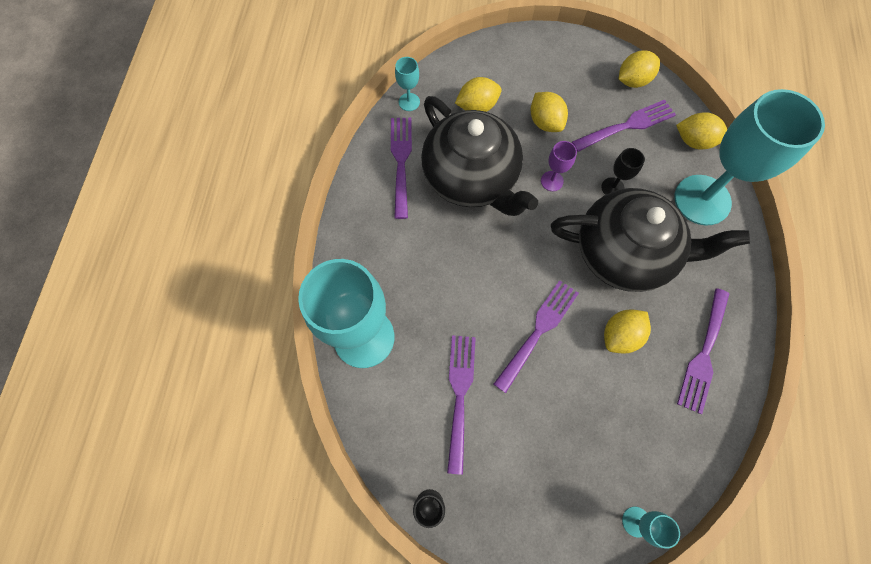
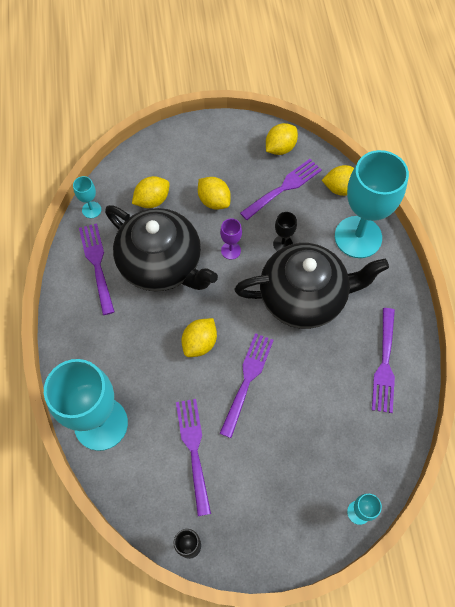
camera: 15 degrees left, 5 degrees down
(620, 335) = (315, 366): yellow lemon -> yellow lemon (200, 343)

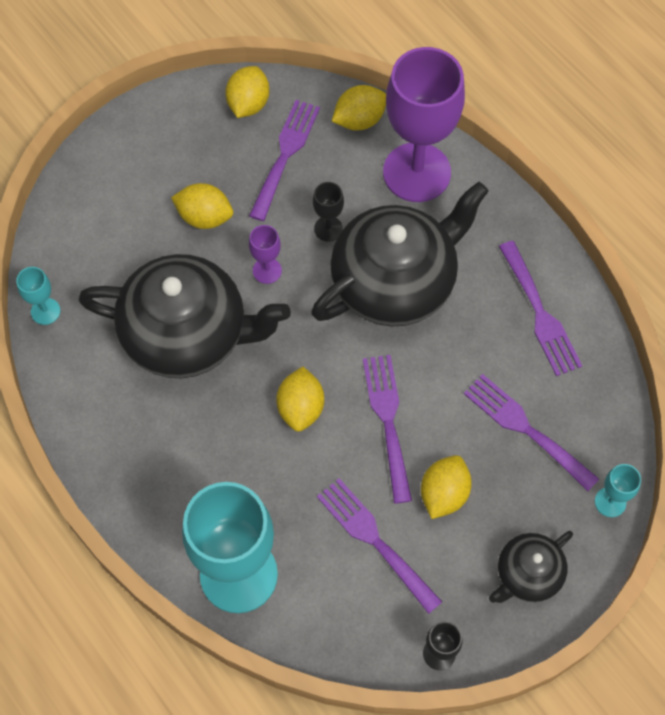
camera: 30 degrees left, 0 degrees up
(97, 265) = (101, 379): purple fork -> purple fork (526, 429)
(152, 200) = (121, 257): yellow lemon -> yellow lemon (444, 494)
(276, 528) = (527, 574): none -> black teapot
(358, 237) = (416, 172): turquoise goblet -> purple goblet

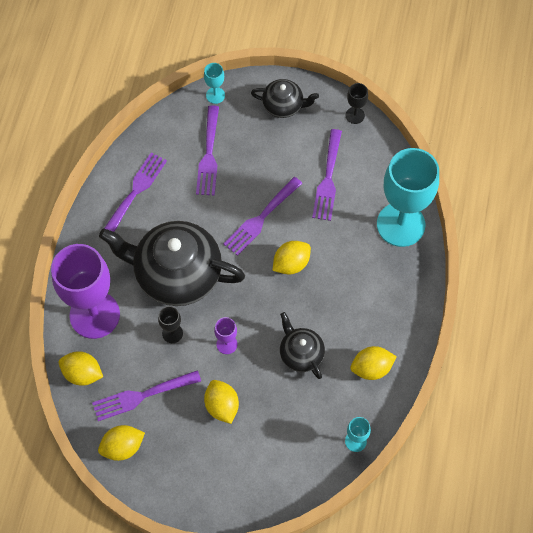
camera: 130 degrees left, 0 degrees up
(187, 334) = (301, 353): black teapot -> black teapot, size x0.50
(444, 494) = (276, 166): yellow lemon -> yellow lemon (371, 368)

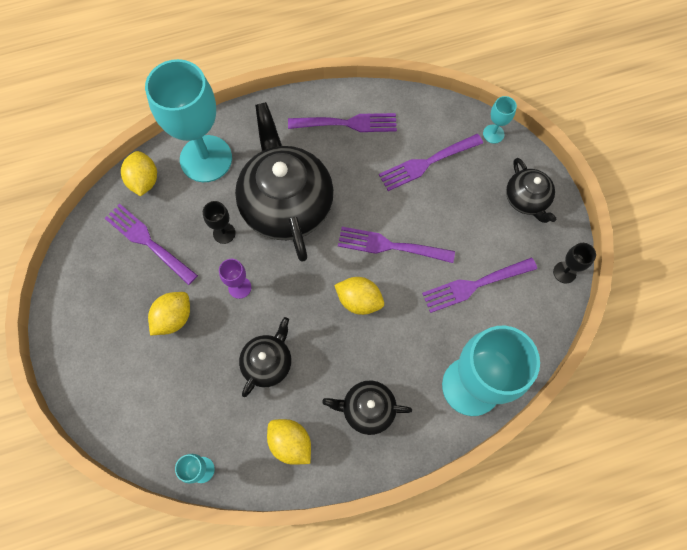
camera: 60 degrees right, 5 degrees up
(94, 315) = (206, 159): purple goblet -> turquoise goblet
(123, 447) = (90, 253): yellow lemon -> none
(377, 302) = (367, 409): none -> black teapot

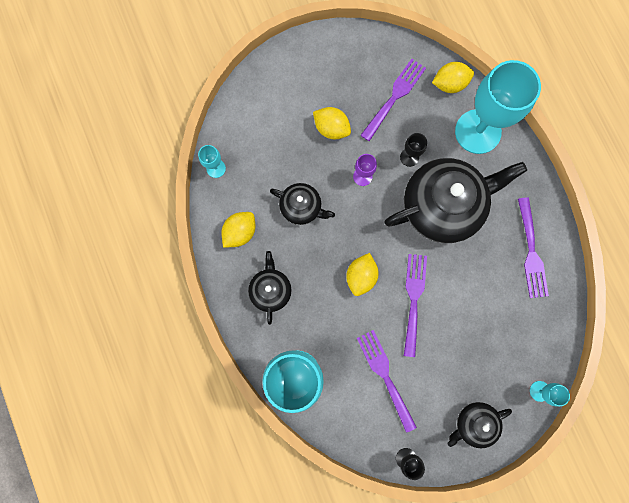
camera: 85 degrees right, 10 degrees up
(427, 163) = (500, 328): purple fork -> none

